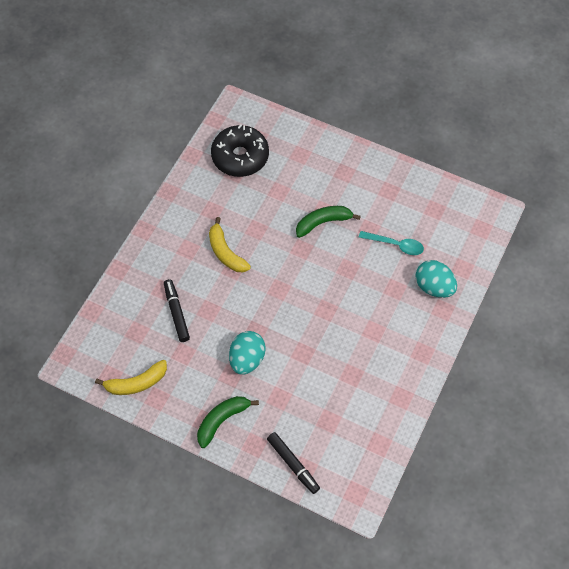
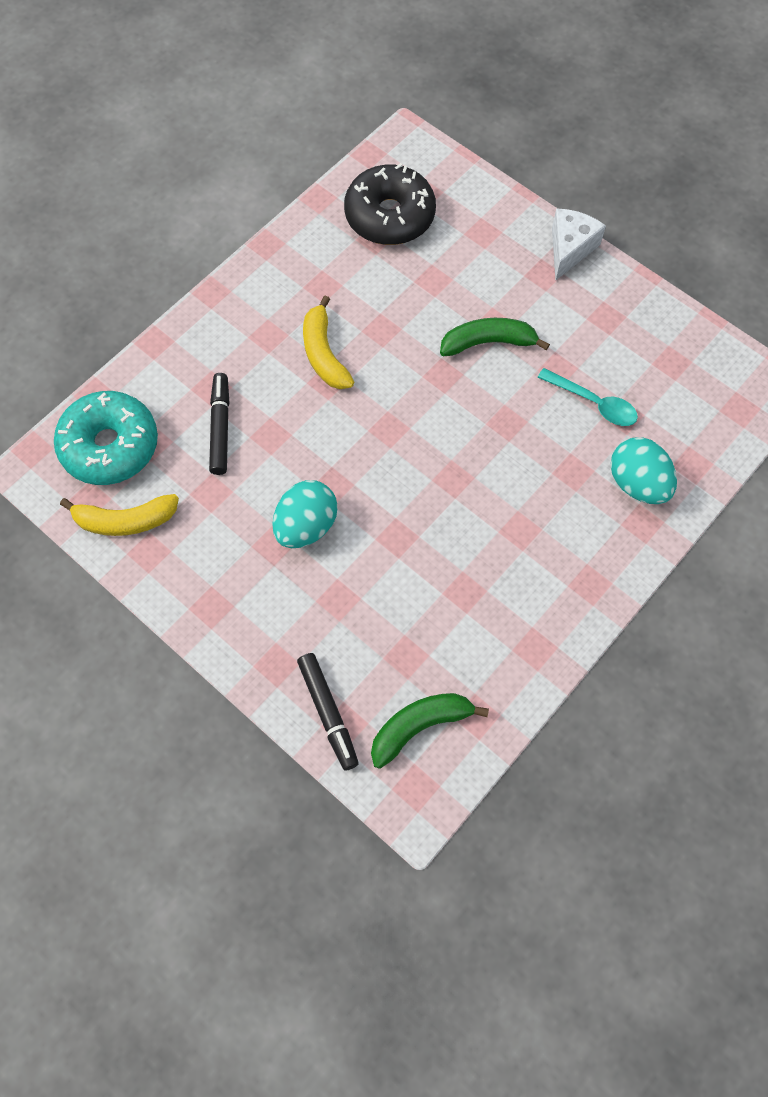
camera: 15 degrees right, 5 degrees up
(112, 340) = (110, 446): none -> turquoise donut
(222, 420) = (238, 612): green banana -> green banana (420, 726)
(356, 153) = (570, 249): none -> white cheese

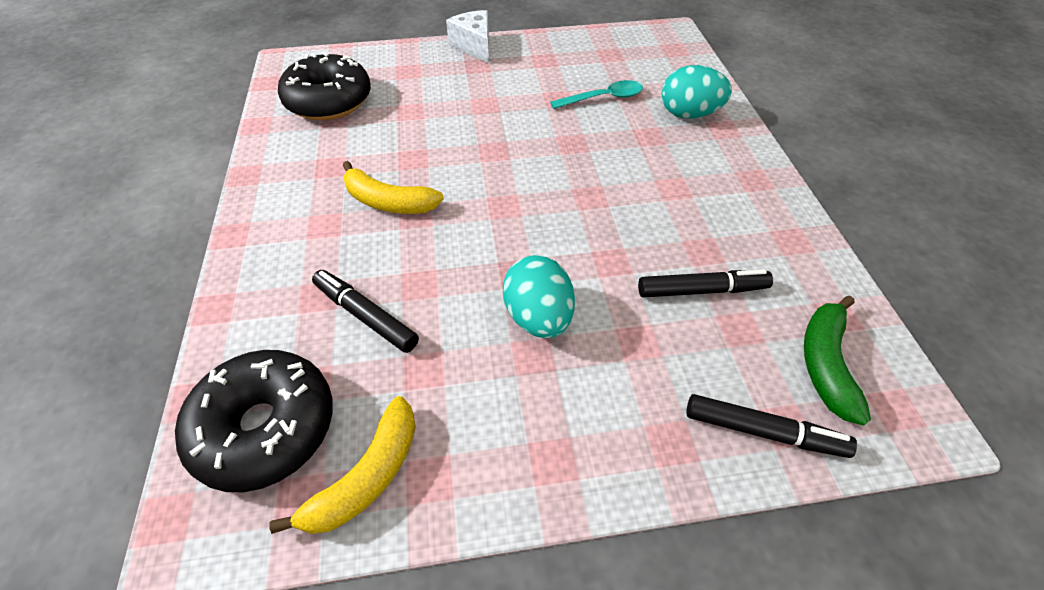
camera: 50 degrees left, 15 degrees down
(110, 446) = (266, 427): turquoise donut -> black donut
(421, 612) = (701, 290): none -> black marker
(488, 343) = (496, 115): green banana -> none

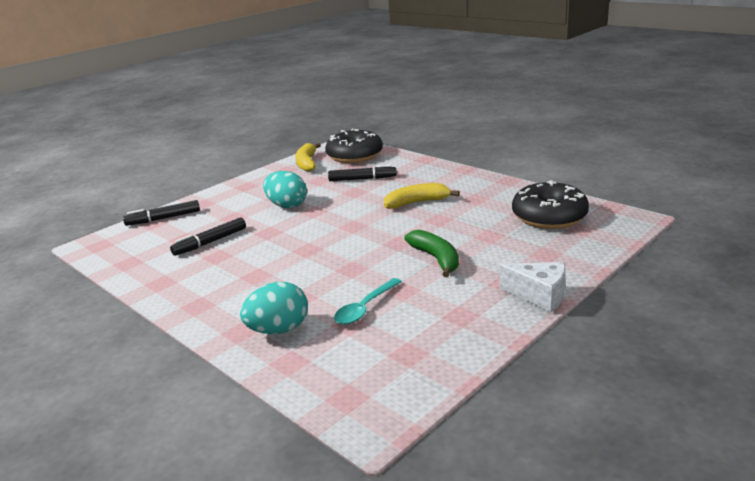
camera: 145 degrees right, 25 degrees down
(825, 363) = (135, 245): green banana -> green banana (436, 259)

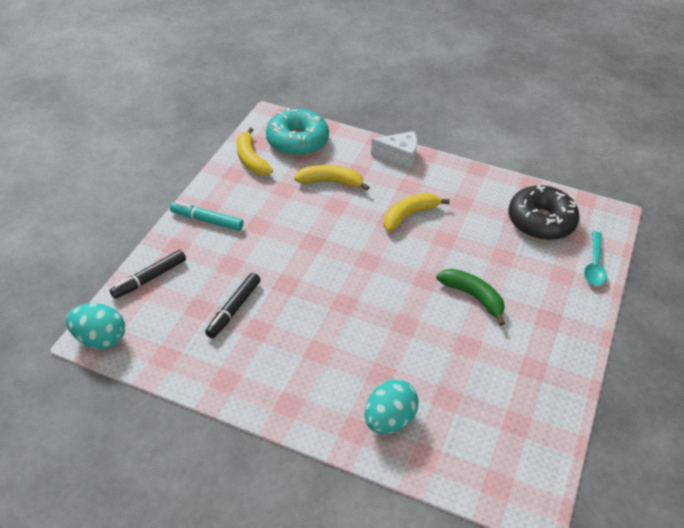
camera: 25 degrees left, 20 degrees up
(239, 192) = (207, 220): none -> turquoise marker
(287, 205) = (277, 237): turquoise egg -> turquoise egg (100, 339)
(355, 156) = (297, 141): black donut -> turquoise donut
(362, 179) = (331, 182): black marker -> yellow banana
(365, 308) = (448, 375): turquoise spoon -> turquoise spoon (594, 265)
(539, 296) = (582, 331): white cheese -> white cheese (399, 157)

